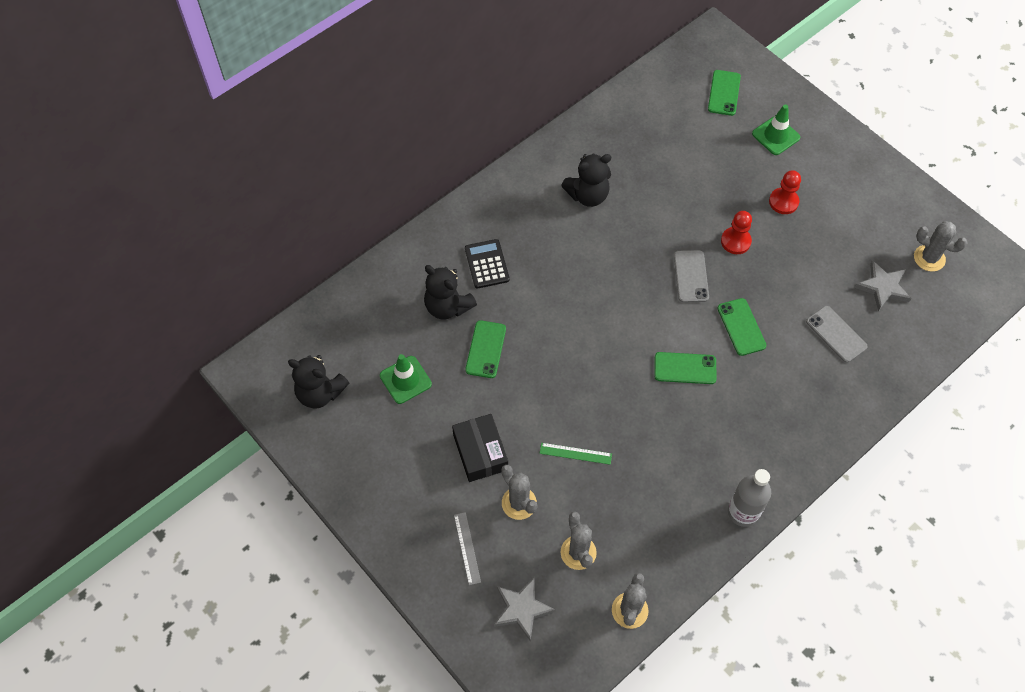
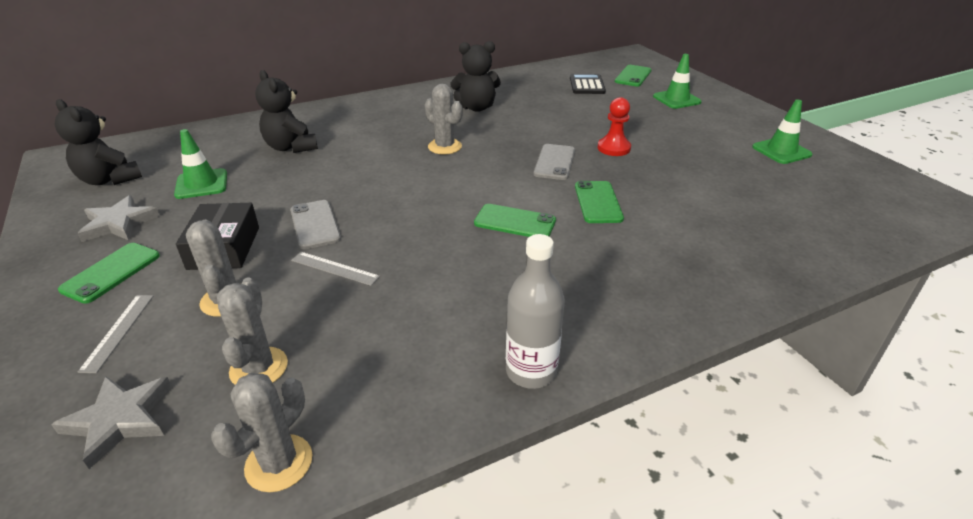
camera: 15 degrees right, 25 degrees down
(485, 349) = (302, 177): green phone -> green phone (111, 272)
(487, 264) = (351, 130): black calculator -> black calculator (587, 85)
(575, 453) = (335, 268): green ruler -> grey ruler
(783, 202) = (674, 132): red pawn -> none
(836, 334) = (717, 224): grey phone -> grey phone (315, 224)
(878, 213) = (781, 151): none -> green traffic cone
(883, 287) = (784, 198): grey star -> grey star (119, 223)
(929, 258) = (845, 186): grey cactus -> grey cactus (445, 147)

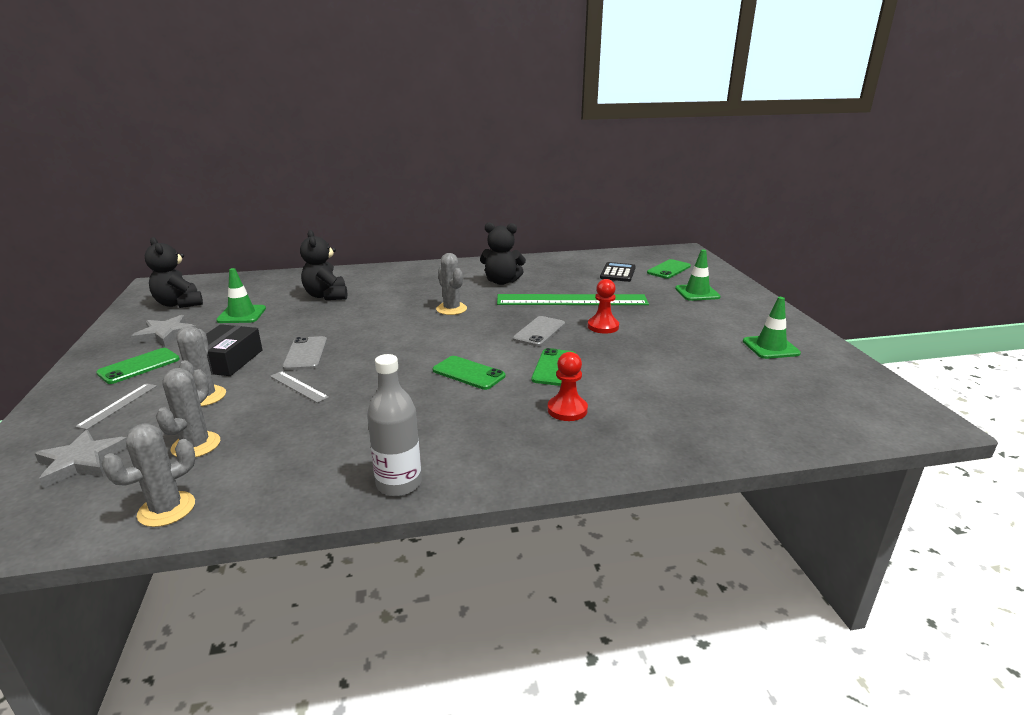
camera: 15 degrees right, 10 degrees down
(562, 121) = (571, 300): none -> green ruler
(643, 250) = (567, 410): none -> red pawn

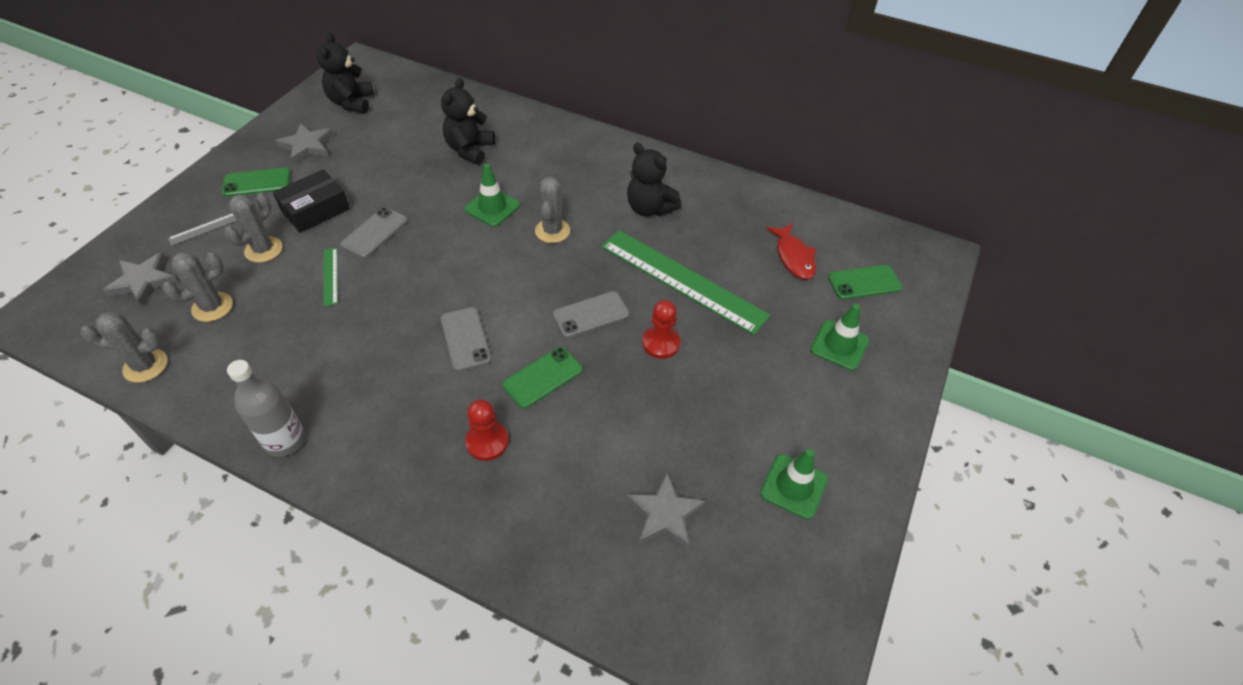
camera: 35 degrees right, 25 degrees up
(241, 314) = (380, 145): green traffic cone -> green traffic cone (492, 207)
(298, 386) = (330, 276): grey ruler -> green ruler
(468, 373) = (465, 339): green phone -> grey phone
(618, 273) = (794, 257): black calculator -> red fish
(729, 388) = (664, 514): none -> grey star

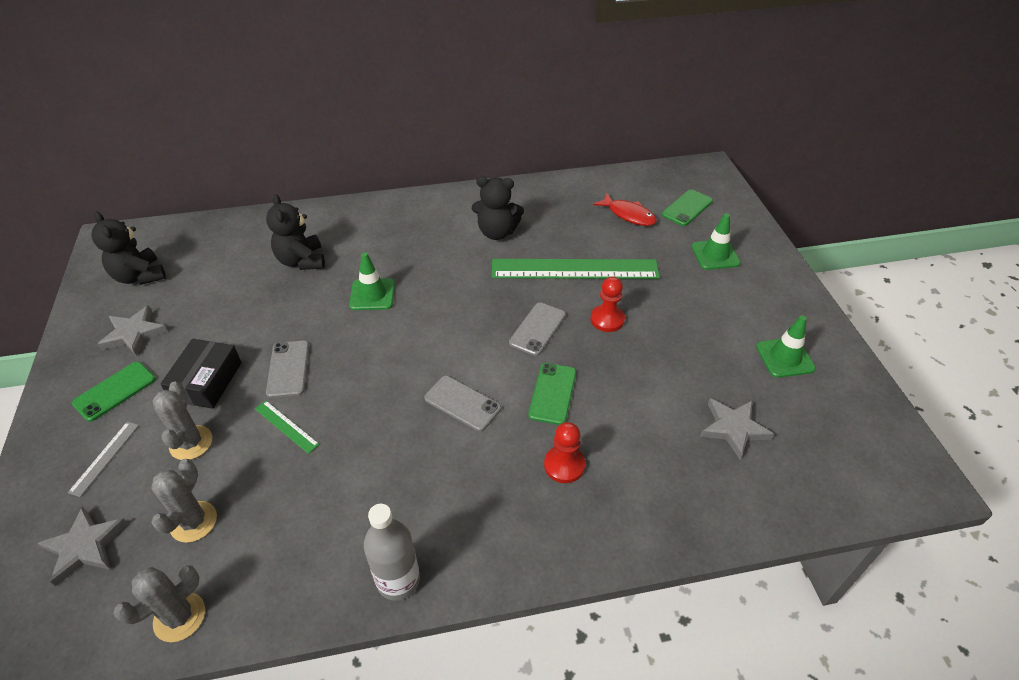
camera: 35 degrees left, 5 degrees down
(552, 231) = (441, 286): grey cactus -> none

